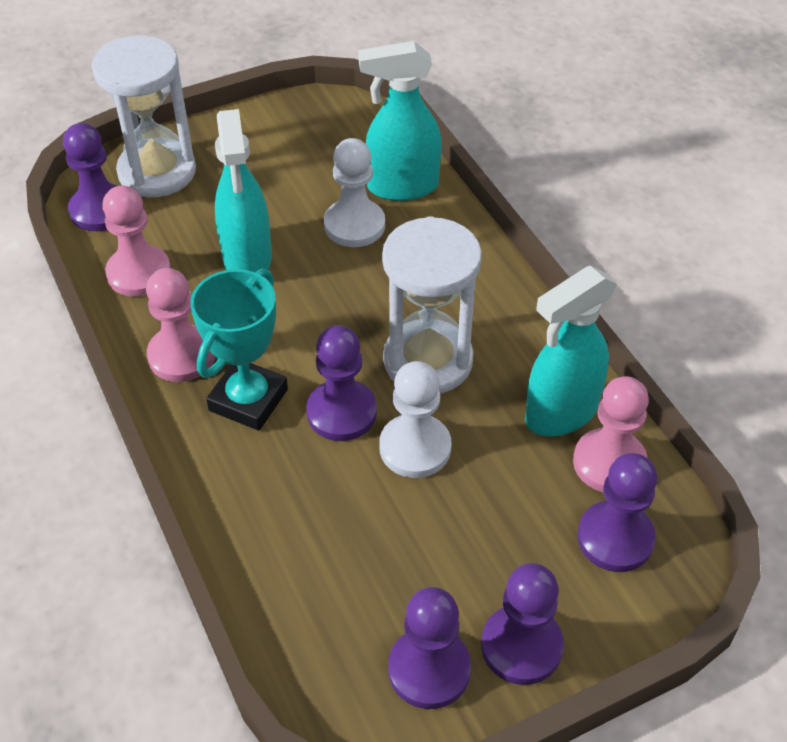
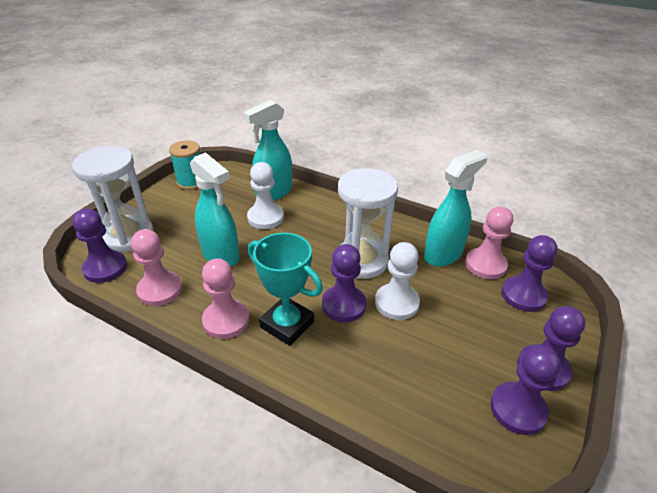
camera: 35 degrees left, 10 degrees down
(248, 400) = (287, 324): turquoise trophy -> turquoise trophy turned 45 degrees counterclockwise
(301, 116) = (191, 182): none -> turquoise spool
(560, 413) = (443, 254): turquoise spray bottle -> turquoise spray bottle turned 150 degrees counterclockwise

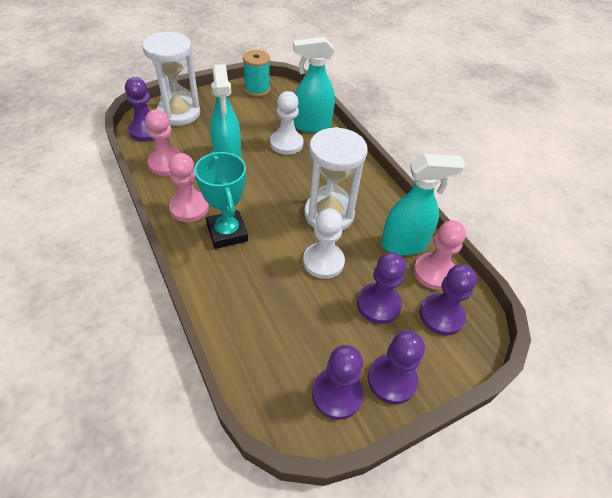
camera: 30 degrees right, 10 degrees up
(343, 305) = (281, 241): purple pawn -> purple pawn (378, 304)

